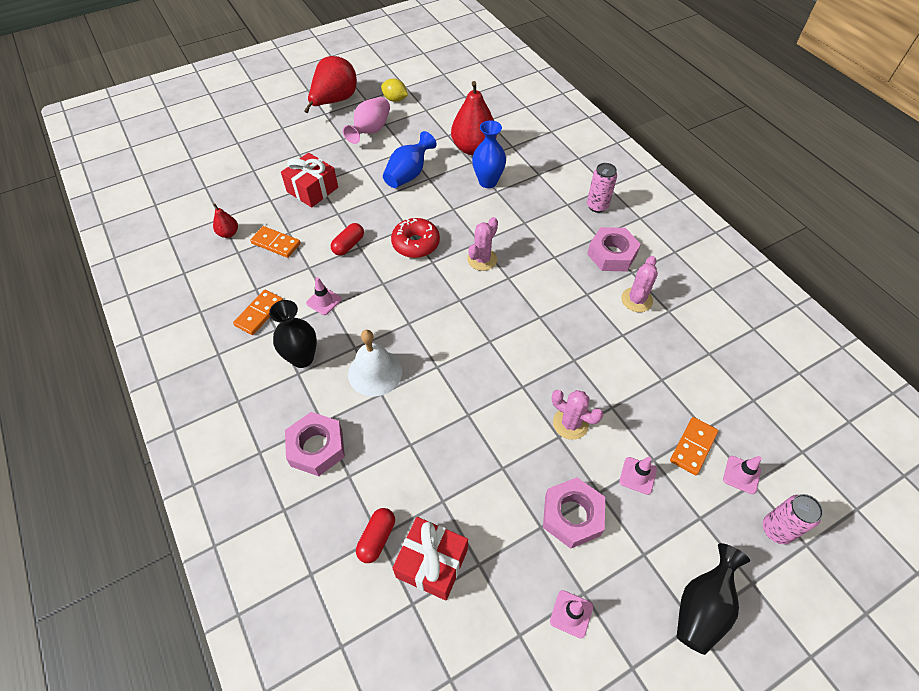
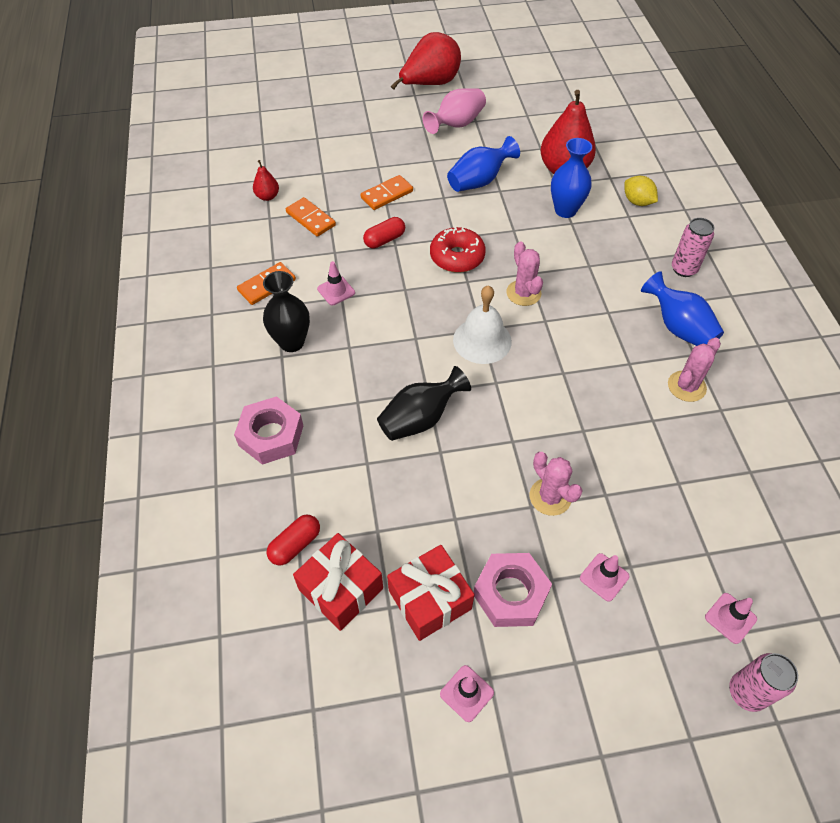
camera: 20 degrees right, 0 degrees up
(312, 189) = (370, 172): red gift -> red gift (429, 599)
(375, 372) = (359, 378): white bell -> white bell (482, 340)
(395, 99) = (497, 96): yellow lemon -> yellow lemon (637, 202)
(482, 259) = (523, 293): pink cactus -> pink cactus turned 75 degrees counterclockwise
(612, 254) = (678, 328): pink nut -> blue vase
(693, 447) = (684, 568): orange domino -> orange domino (387, 194)
(702, 607) = (618, 742): black vase -> black vase (420, 419)

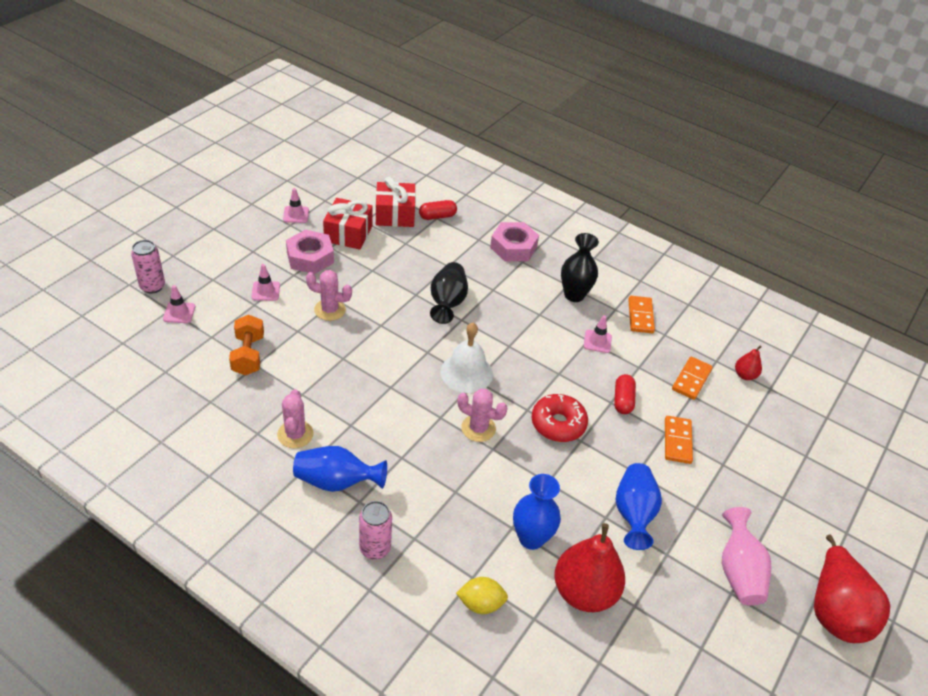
camera: 130 degrees right, 10 degrees down
(295, 545) = (437, 216): red capsule -> red capsule turned 75 degrees clockwise
(311, 219) = (691, 380): orange domino -> orange domino turned 60 degrees counterclockwise
(680, 499) = (248, 355): none -> orange dumbbell

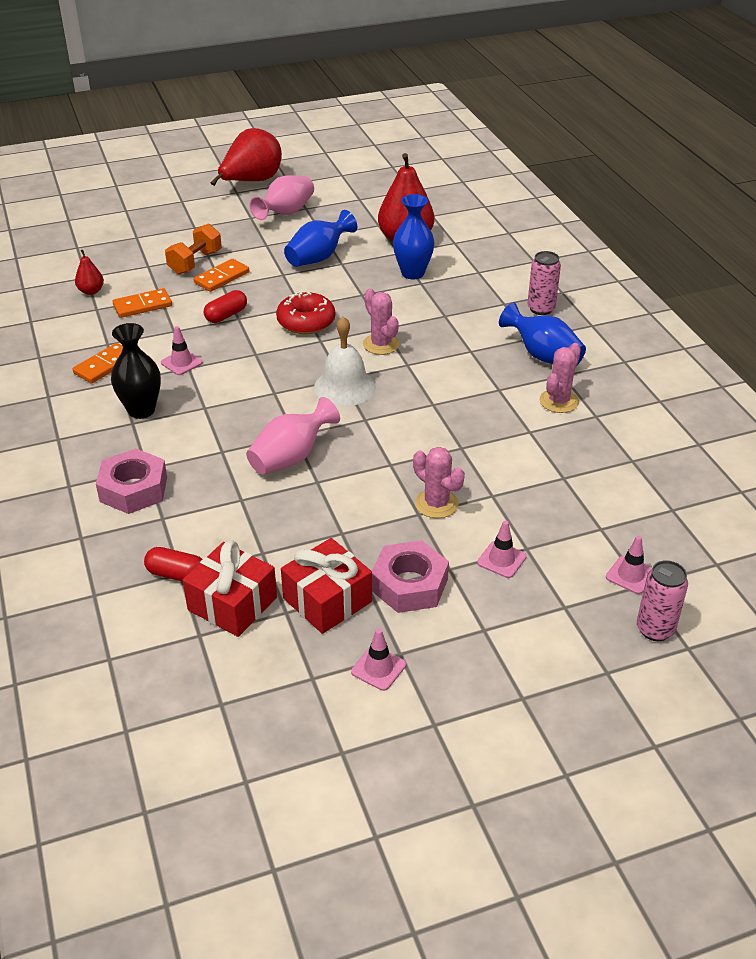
camera: 140 degrees left, 5 degrees down
(248, 355) = (567, 490): orange dumbbell -> orange dumbbell (195, 262)
(447, 303) = (291, 457): black vase -> pink vase
(481, 603) = (485, 259): yellow lemon -> none

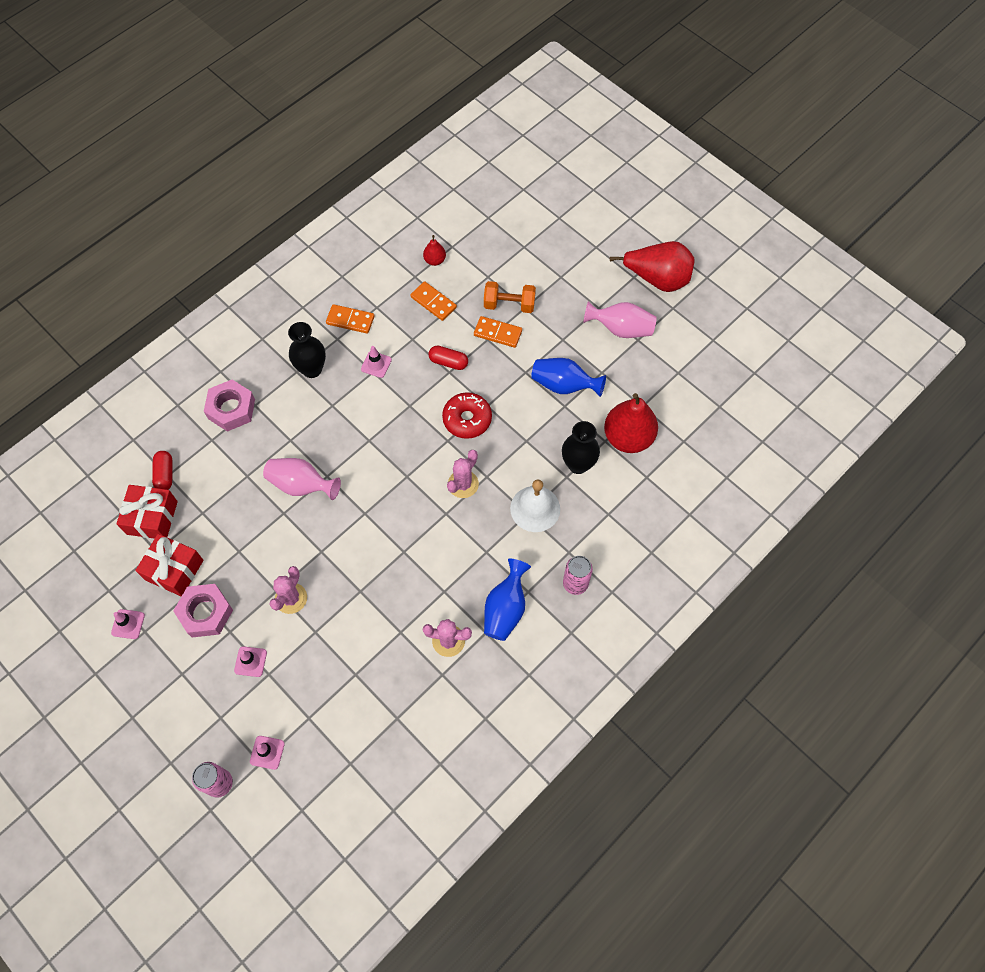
camera: 65 degrees right, 25 degrees up
(344, 387) = (396, 483): white bell -> white bell (535, 508)
(412, 273) = (578, 464): blue vase -> black vase

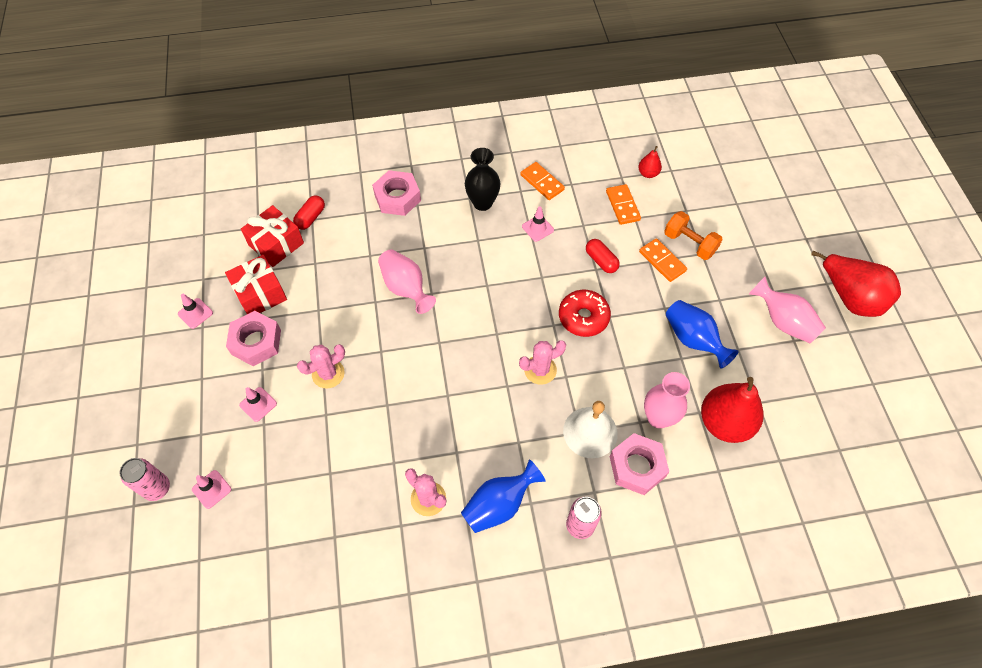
camera: 35 degrees right, 5 degrees down
(578, 464) = (658, 418): black vase -> pink vase
(587, 512) = (637, 467): none -> pink nut

